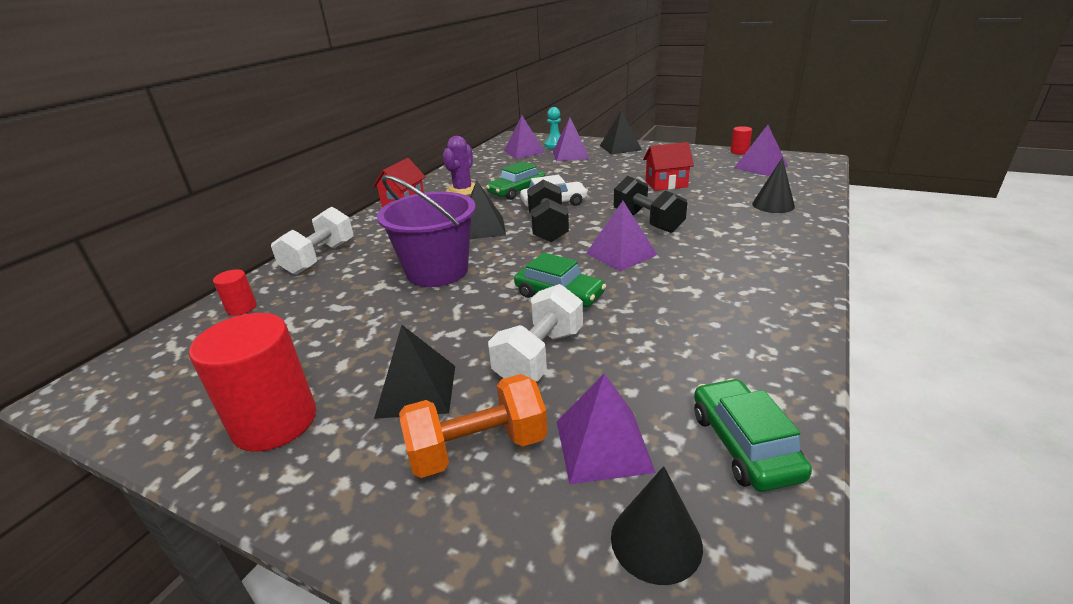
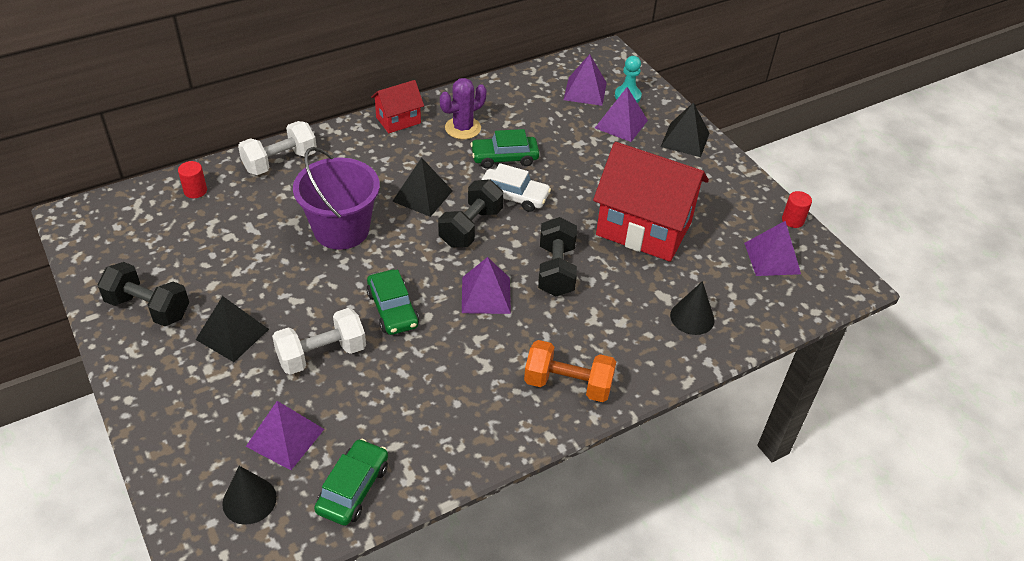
camera: 30 degrees right, 15 degrees up
(275, 422) = (148, 308): red cylinder -> black dumbbell
(478, 448) = (226, 395): orange dumbbell -> orange dumbbell (568, 384)
(666, 184) = (644, 228): red house -> red house, size x2.00

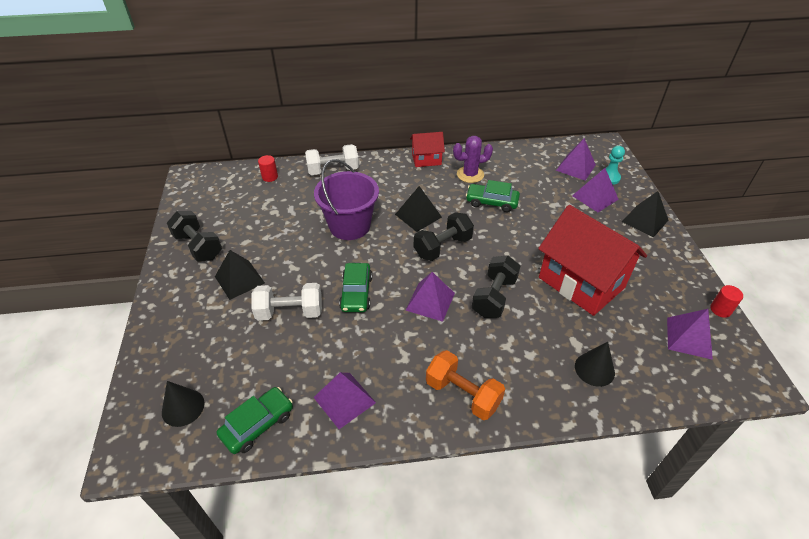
camera: 25 degrees right, 0 degrees up
(285, 437) = (232, 367): purple pyramid -> purple pyramid (344, 399)
(513, 196) = (486, 232): white car -> none

